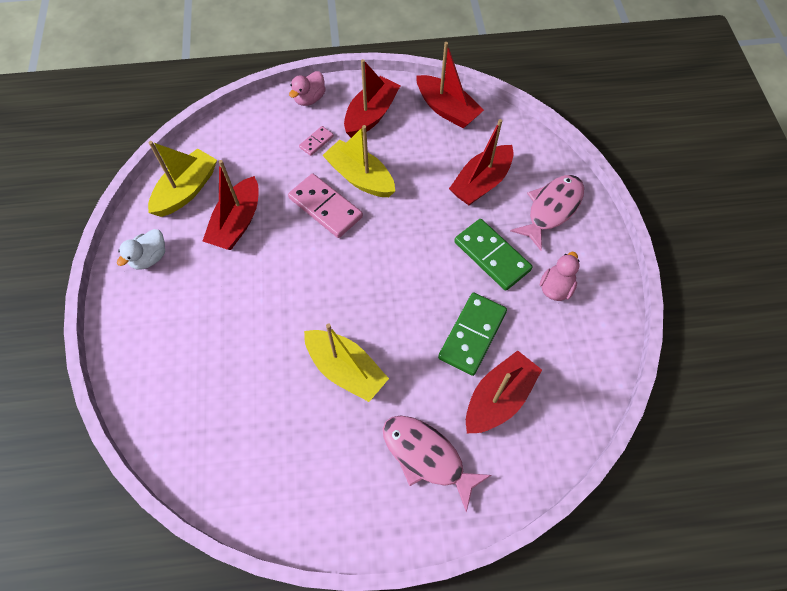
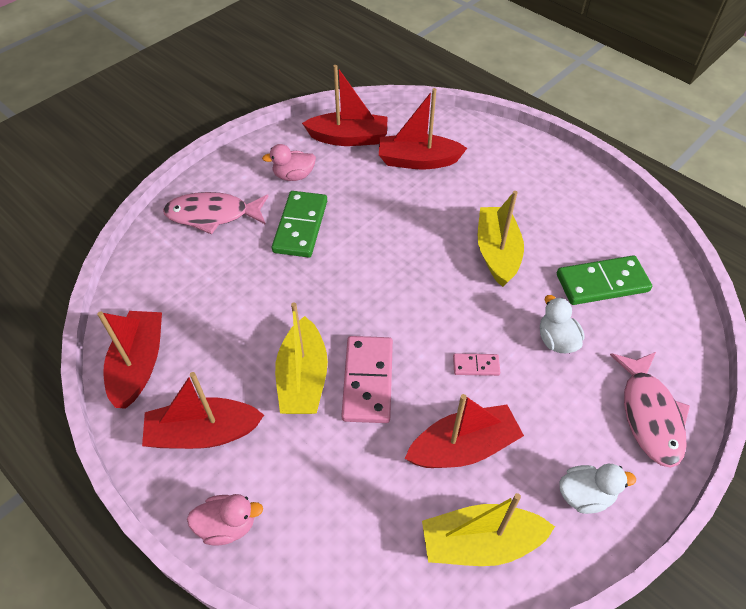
camera: 130 degrees left, 10 degrees down
(242, 337) = (556, 340): none -> white duck
(316, 142) = (290, 459): pink domino -> pink domino (476, 365)
(426, 456) = (499, 172): pink fish -> pink fish (649, 415)
(472, 335) = (385, 199): green domino -> green domino (602, 283)
(481, 183) = (223, 277): red boat -> red boat (349, 138)

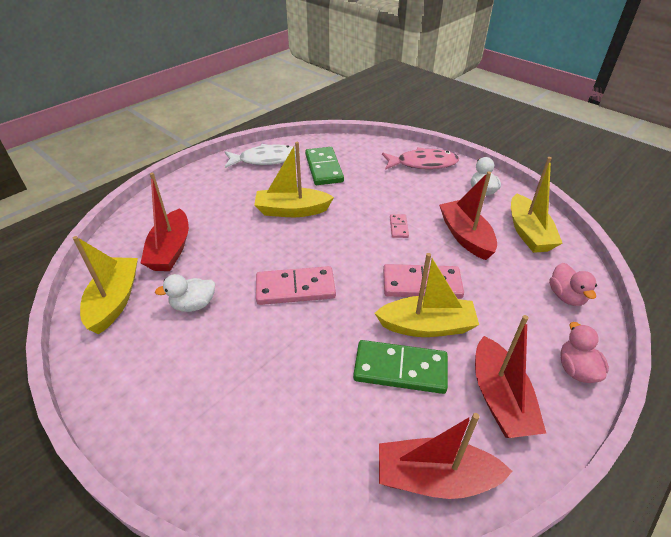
camera: 90 degrees left, 10 degrees down
(212, 215) = (206, 428): pink fish -> none
(293, 176) = (160, 347): pink duck -> pink duck (566, 296)
(301, 226) = (241, 337): green domino -> green domino (400, 369)
(349, 138) = (115, 300): red boat -> yellow boat
(362, 262) = (295, 288): none -> pink domino
(556, 340) = (373, 191): white duck -> white duck (193, 305)
(607, 219) = (265, 160): none -> white fish

